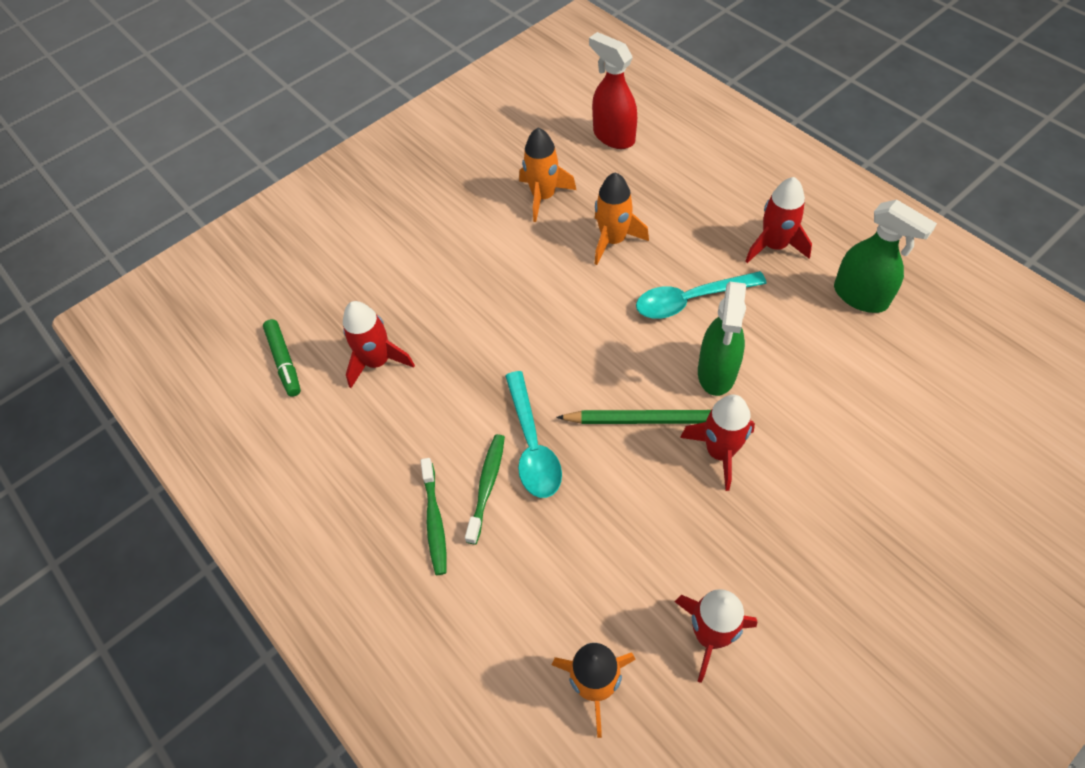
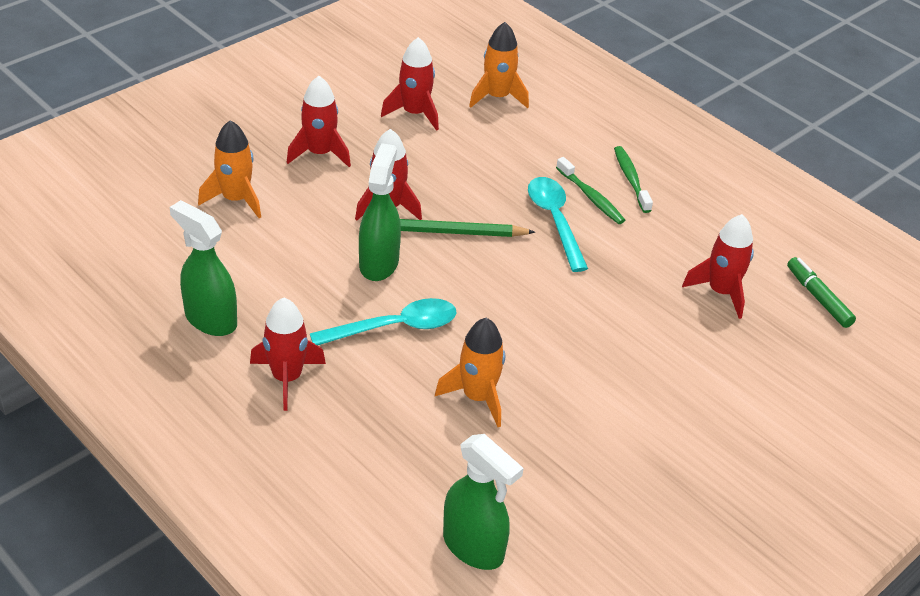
camera: 170 degrees right, 15 degrees down
(487, 486) = (591, 197): green toothbrush -> green toothbrush turned 45 degrees counterclockwise
(543, 197) = (568, 459): orange rocket -> orange rocket (236, 199)
(613, 136) = (474, 547): red spray bottle -> green spray bottle
(819, 539) = (320, 153): none -> red rocket

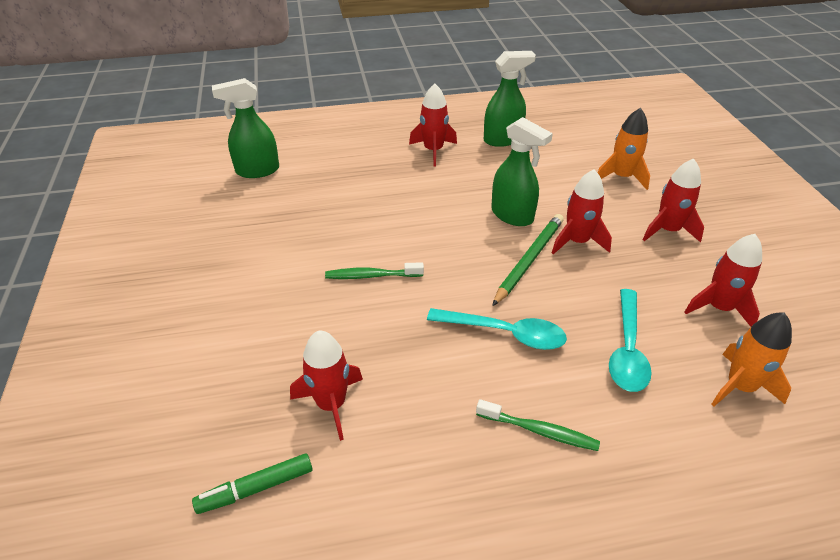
camera: 125 degrees right, 0 degrees up
(394, 327) = (442, 200): turquoise spoon -> turquoise spoon (627, 349)
(477, 397) = (353, 211): orange rocket -> none
(591, 197) = (525, 378): green toothbrush -> green toothbrush (371, 276)
(818, 298) = (256, 488): green marker -> green marker turned 150 degrees clockwise

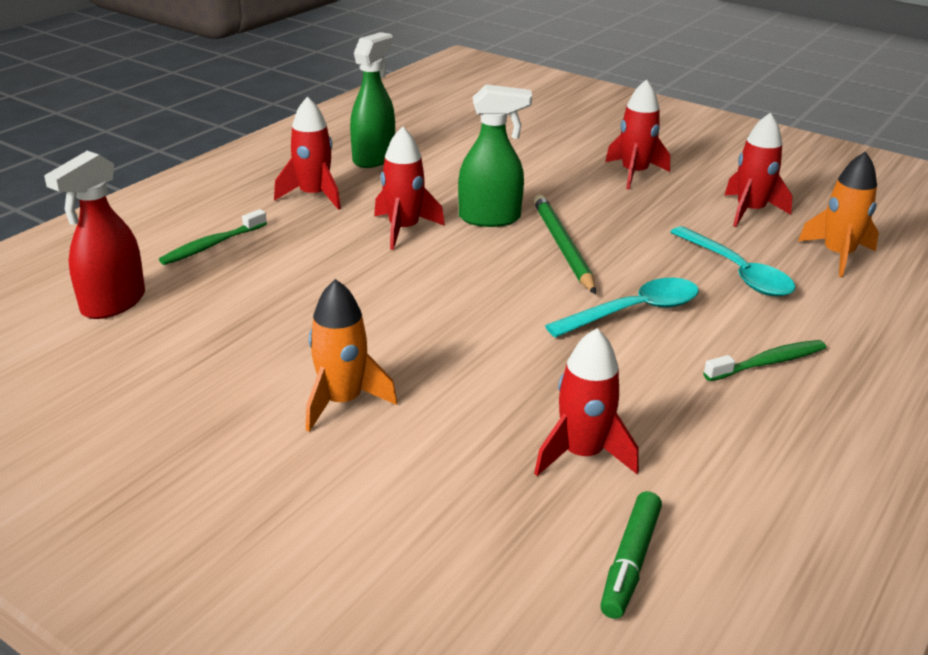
camera: 45 degrees left, 10 degrees down
(257, 171) = (113, 303): green spray bottle -> red spray bottle
(371, 276) = (438, 333): green toothbrush -> green toothbrush (212, 245)
(577, 241) = (579, 214): red rocket -> red rocket (403, 229)
(621, 177) = (535, 148): orange rocket -> orange rocket (342, 401)

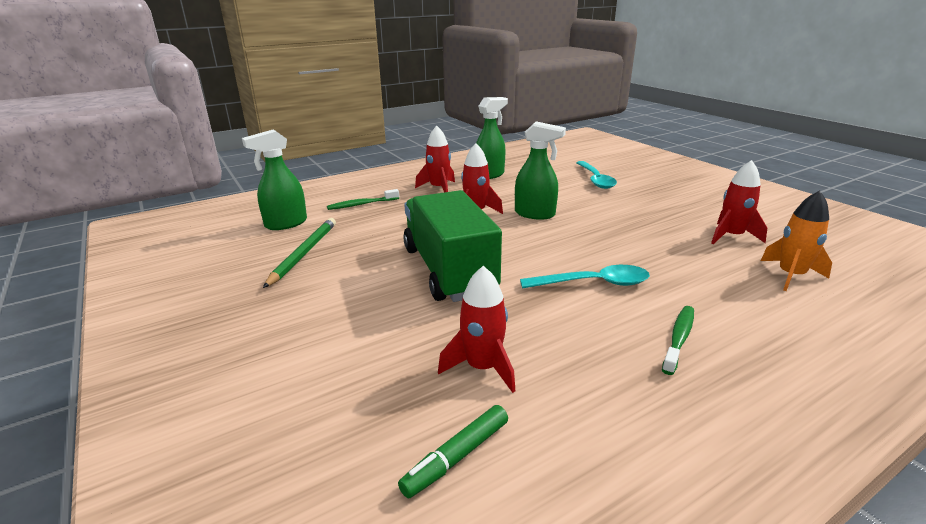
camera: 25 degrees right, 5 degrees down
(113, 303) = (285, 224): red spray bottle -> green spray bottle
(342, 401) = (355, 298): orange rocket -> none
(438, 331) = (449, 270): none -> green truck
(563, 246) = (571, 236): green pencil -> green pencil (304, 253)
(634, 174) = (655, 203): red rocket -> none
(736, 272) = (694, 272): turquoise spoon -> turquoise spoon (595, 179)
(768, 362) = (679, 338): green toothbrush -> green toothbrush turned 60 degrees counterclockwise

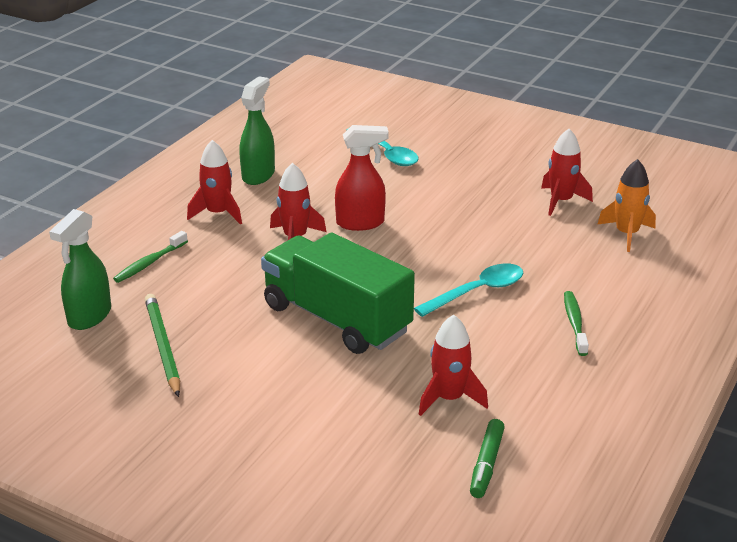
camera: 30 degrees left, 5 degrees up
(535, 214) = (361, 223): green spray bottle -> red spray bottle

